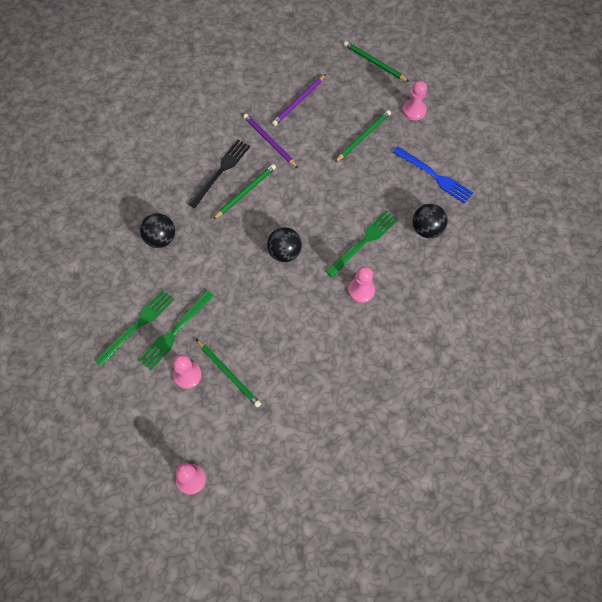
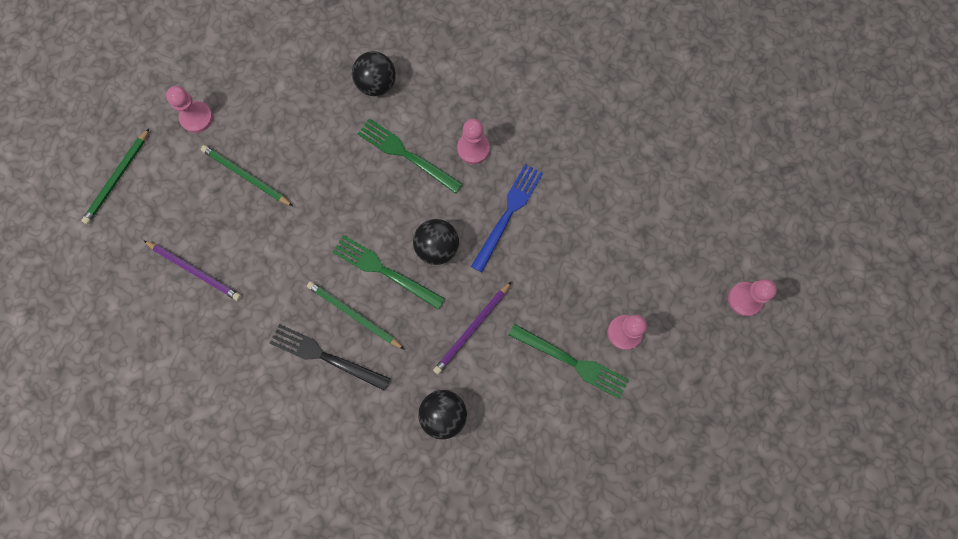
camera: 100 degrees left, 10 degrees up
(137, 325) = (573, 413): green fork -> green fork (384, 271)
(229, 374) = (612, 283): green pencil -> none
(269, 141) = (267, 299): purple pencil -> purple pencil (472, 329)
(434, 176) = (298, 83): blue fork -> blue fork (508, 214)

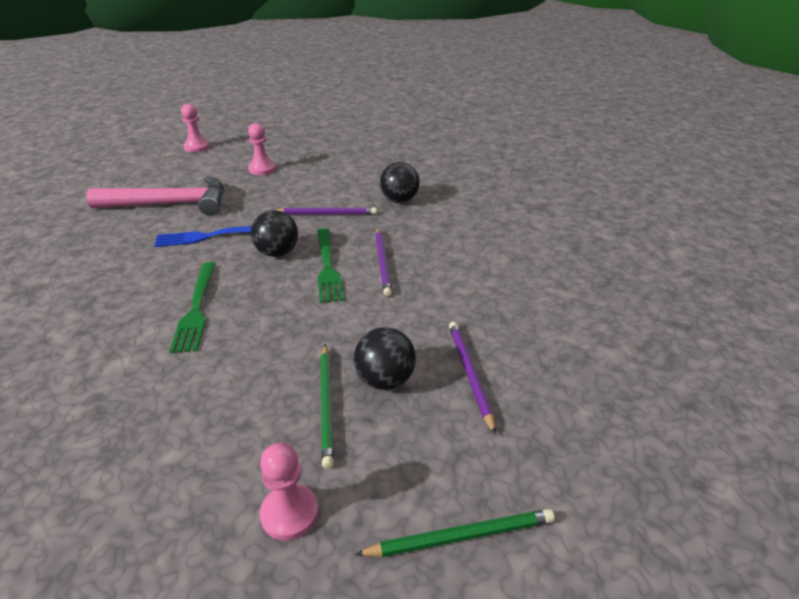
camera: 130 degrees left, 40 degrees down
(325, 356) = (432, 259): black fork -> none
(354, 315) = (383, 263): green pencil -> purple pencil
(376, 84) = (115, 371): black ball -> black ball (385, 380)
(473, 148) = (158, 276): pink pawn -> none
(572, 362) = (304, 176): green fork -> none
(602, 209) = (171, 204): none -> pink hammer

